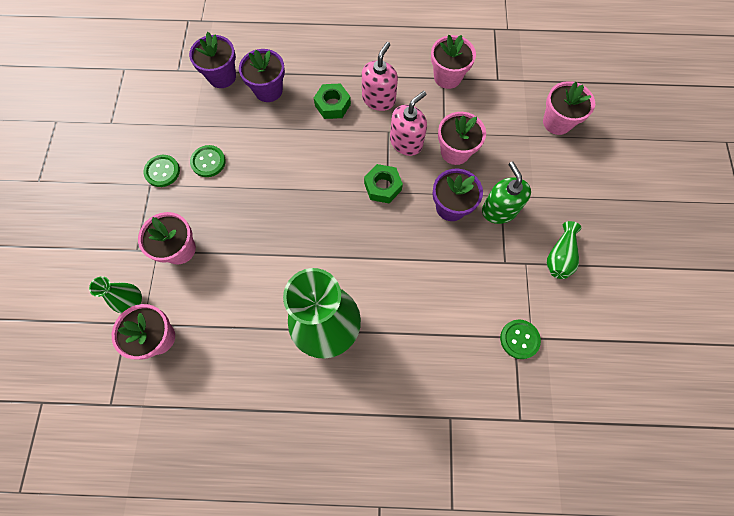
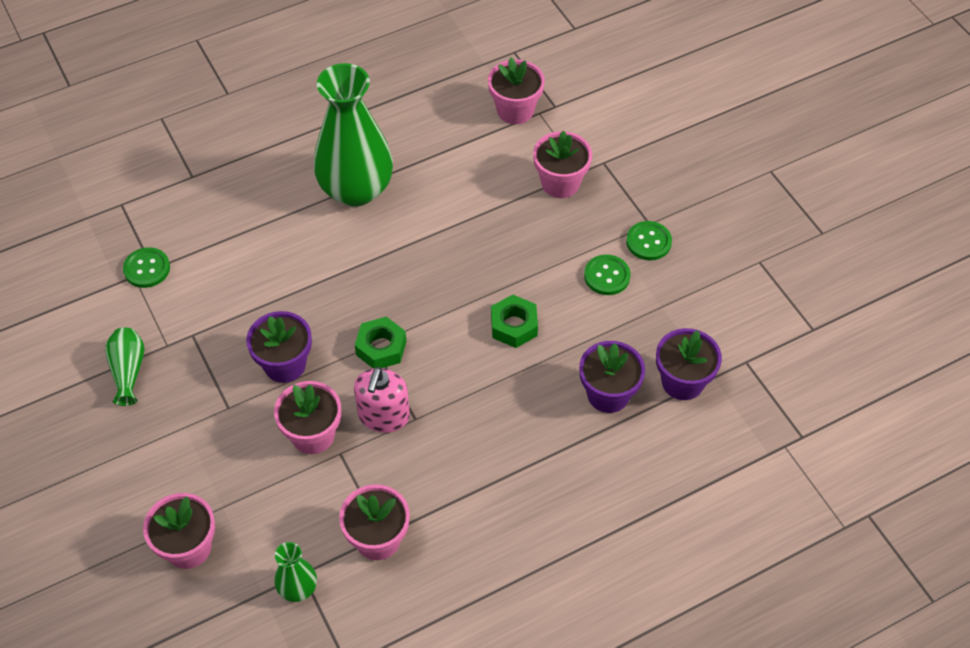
camera: 150 degrees right, 15 degrees down
(132, 301) = (566, 123): green vase -> green vase (298, 588)
(332, 105) = (510, 417): green nut -> green nut (514, 326)
(378, 99) = (455, 456): pink soap dispenser -> none
(499, 210) = (223, 389): green soap dispenser -> none

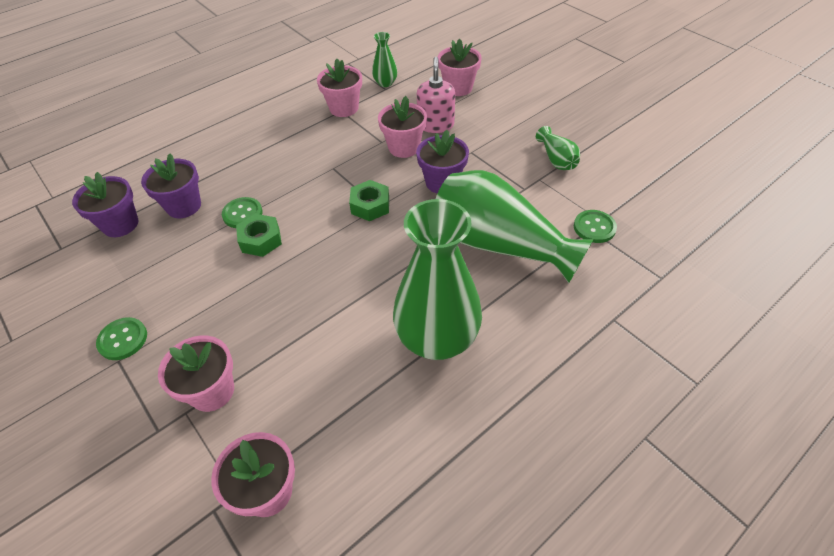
camera: 170 degrees right, 5 degrees down
(256, 269) = (499, 245): none -> green vase
(383, 415) = (356, 165): pink soap dispenser -> pink soap dispenser (435, 125)
(607, 276) = (172, 297): green button -> green button (242, 214)

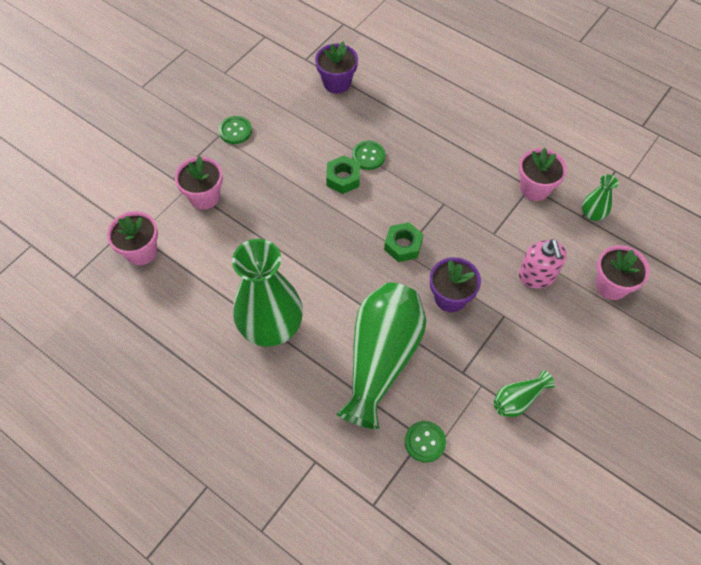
camera: 75 degrees right, 10 degrees up
(184, 206) = (366, 114): purple flower pot -> none
(404, 147) = (491, 254): pink flower pot -> none
(435, 125) = (537, 275): pink soap dispenser -> pink soap dispenser turned 90 degrees clockwise

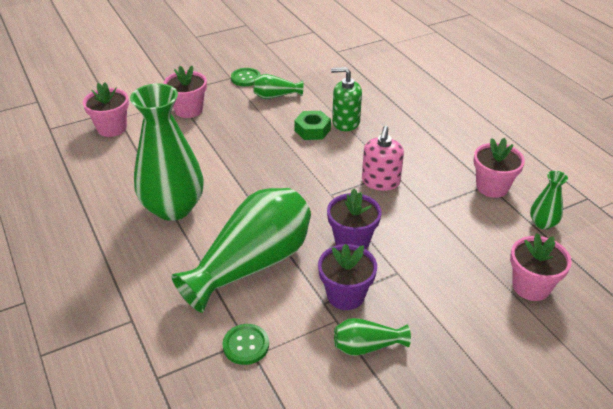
camera: 25 degrees right, 20 degrees down
(281, 145) = (275, 96): none -> green vase
(337, 83) = (352, 71): purple flower pot -> purple flower pot (345, 295)
(368, 156) = (345, 122): green button -> green soap dispenser
(403, 245) = (333, 190): green nut -> none
(537, 275) = (452, 252): pink soap dispenser -> pink soap dispenser (380, 181)

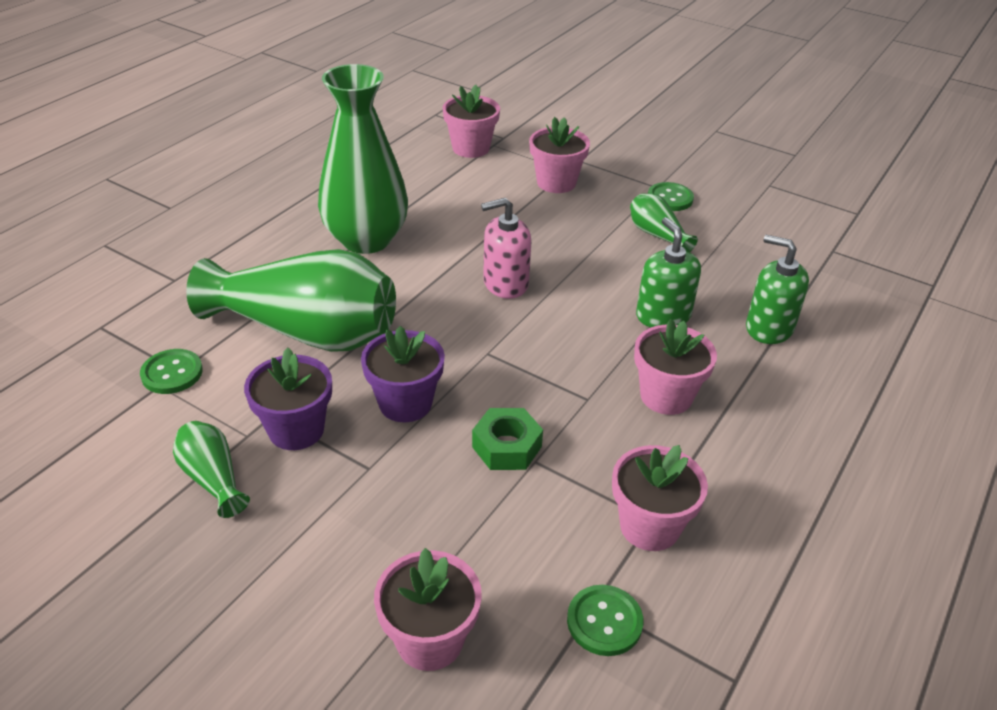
camera: 60 degrees right, 0 degrees up
(312, 130) = (613, 291): green nut -> green nut (507, 447)
(380, 95) = (769, 328): none -> green soap dispenser
(380, 181) = (554, 392): pink soap dispenser -> pink soap dispenser (505, 283)
(408, 146) = (666, 396): none -> pink flower pot
(542, 223) = (604, 621): green vase -> green button

